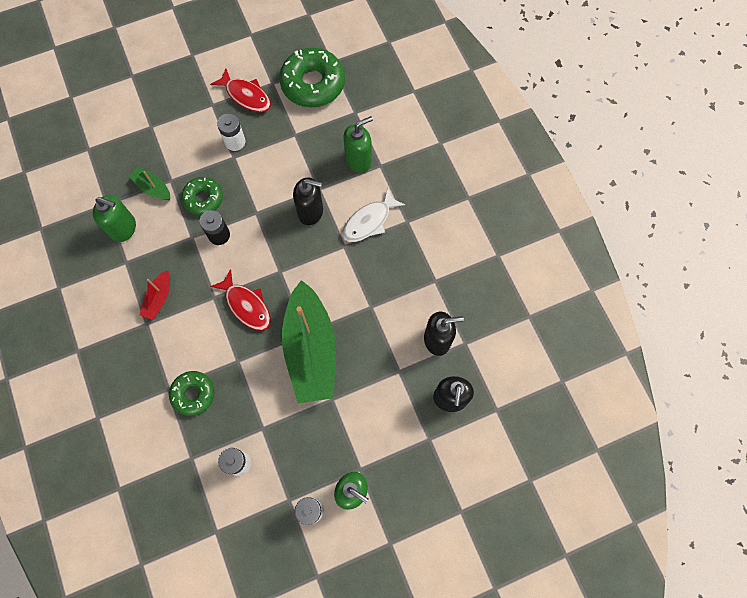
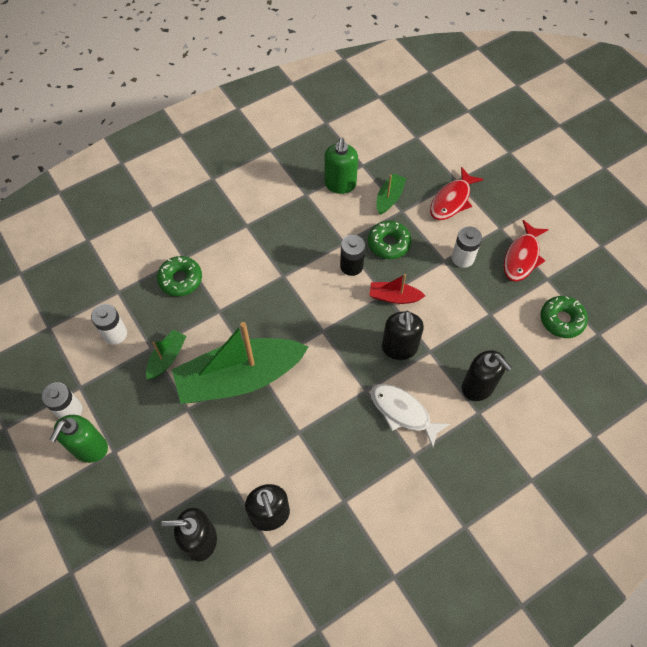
camera: 80 degrees right, 10 degrees down
(159, 298) = (273, 229): red boat -> red boat (394, 297)
(246, 305) = (279, 307): red fish -> red fish (452, 200)
(276, 414) = (167, 358): none -> green boat
(313, 84) = (561, 320): green donut -> green donut, size x0.59
(358, 160) = (478, 387): green soap dispenser -> black soap dispenser

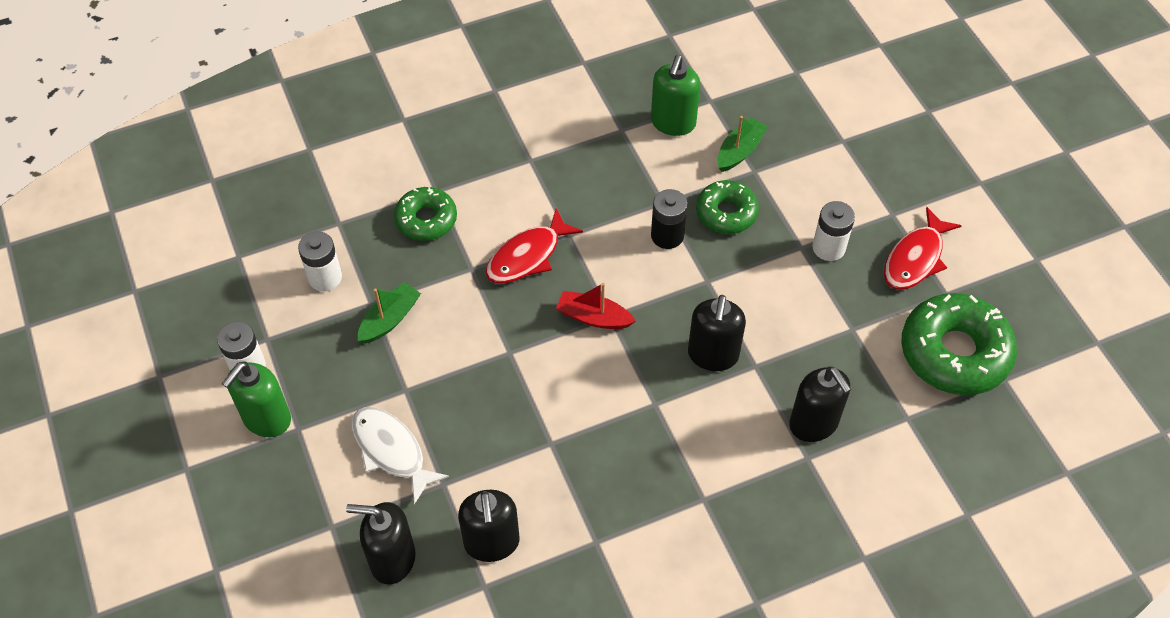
camera: 10 degrees right, 5 degrees down
(240, 378) = (484, 361): green boat -> none
(394, 297) = (719, 286): red boat -> red boat (594, 317)
(403, 412) = (700, 440): white fish -> white fish (391, 451)
(452, 200) = (830, 166): red fish -> red fish (527, 256)
(561, 320) = (954, 352): green donut -> green donut, size x1.69

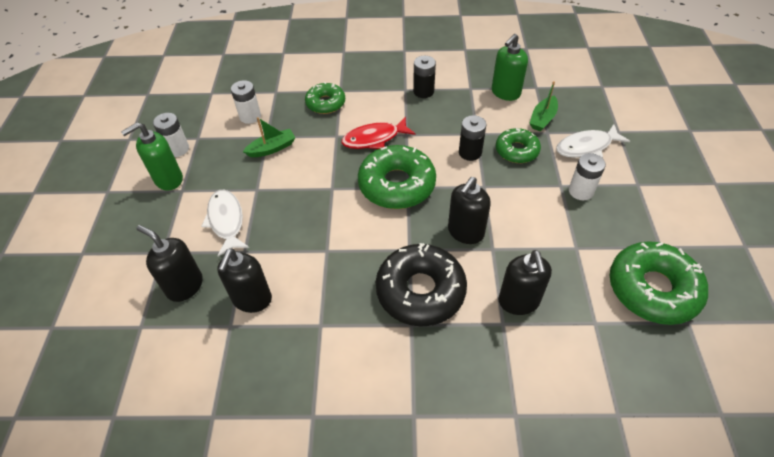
camera: 25 degrees right, 5 degrees down
(558, 155) = (423, 91): none -> black battery
(594, 317) = (397, 185): red boat -> green donut
(694, 453) = (420, 291): none -> black donut
(739, 151) = (542, 119): green boat -> green boat turned 150 degrees clockwise
(812, 178) = (586, 147): none -> white fish
(915, 258) = (645, 217): red fish -> none

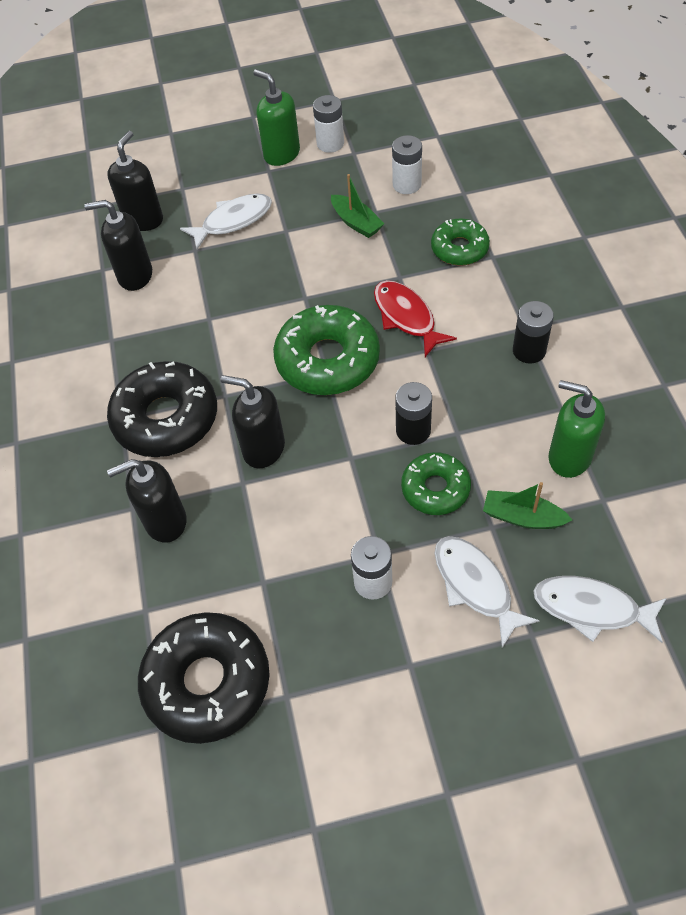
camera: 80 degrees right, 5 degrees up
(603, 106) = (592, 608): none -> white fish
(652, 289) = (207, 682): green donut -> black donut

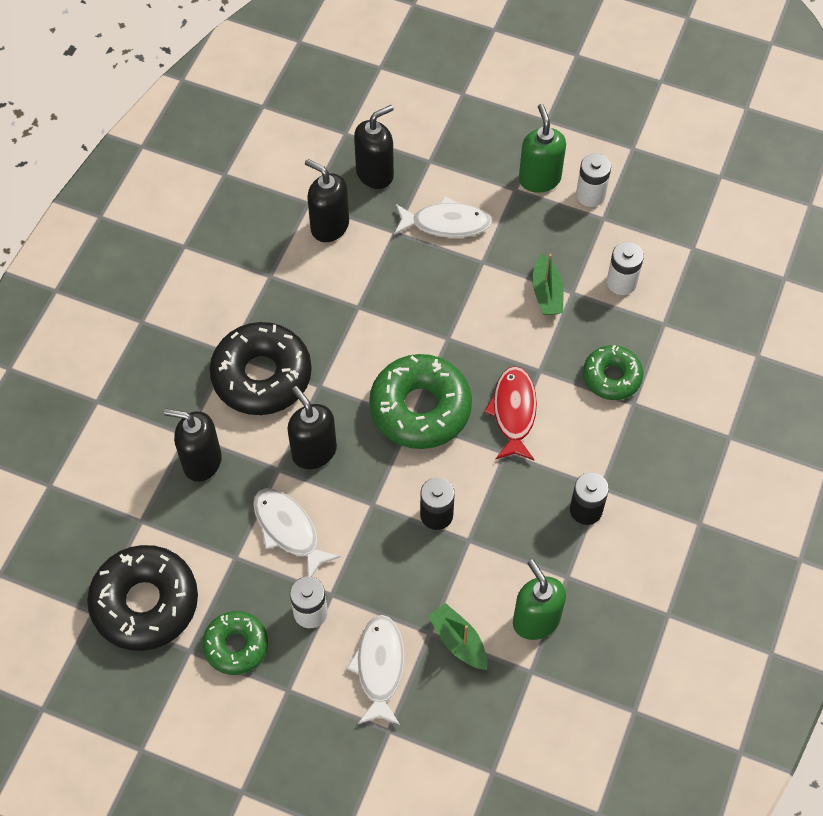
camera: 30 degrees right, 5 degrees up
(435, 489) = (413, 574): green donut -> green donut (236, 646)
(592, 608) = (447, 744): white fish -> white fish (289, 530)

